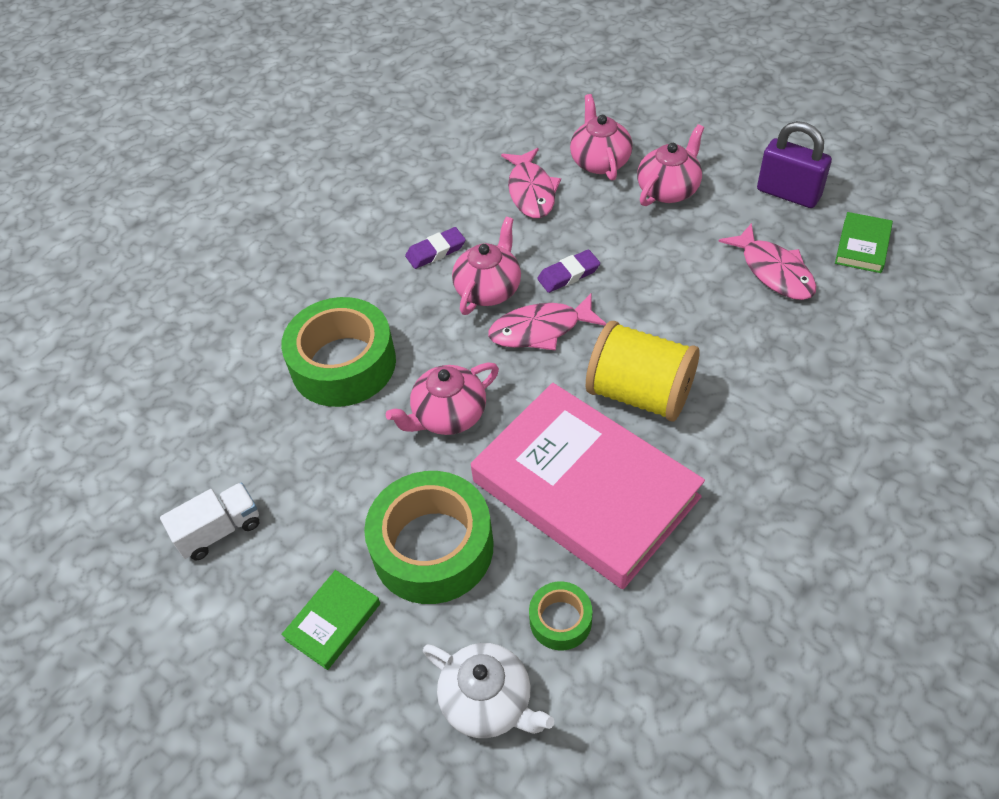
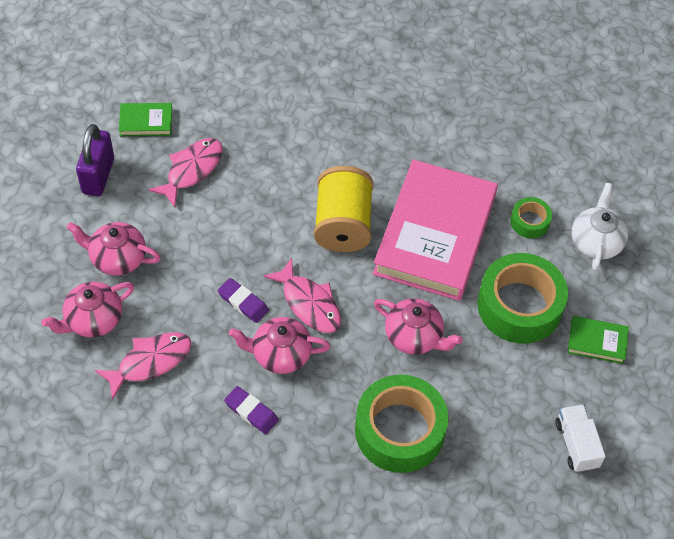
camera: 120 degrees left, 5 degrees up
(219, 530) = (576, 444): white truck -> white truck turned 45 degrees clockwise

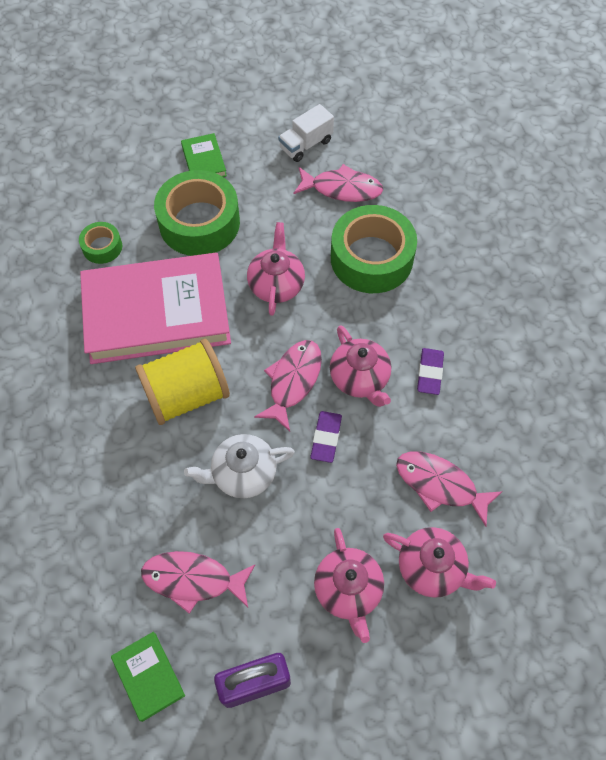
camera: 115 degrees left, 5 degrees up
(499, 449) = (342, 189): none -> pink fish
(596, 241) = (99, 193): white teapot -> white teapot (243, 474)

